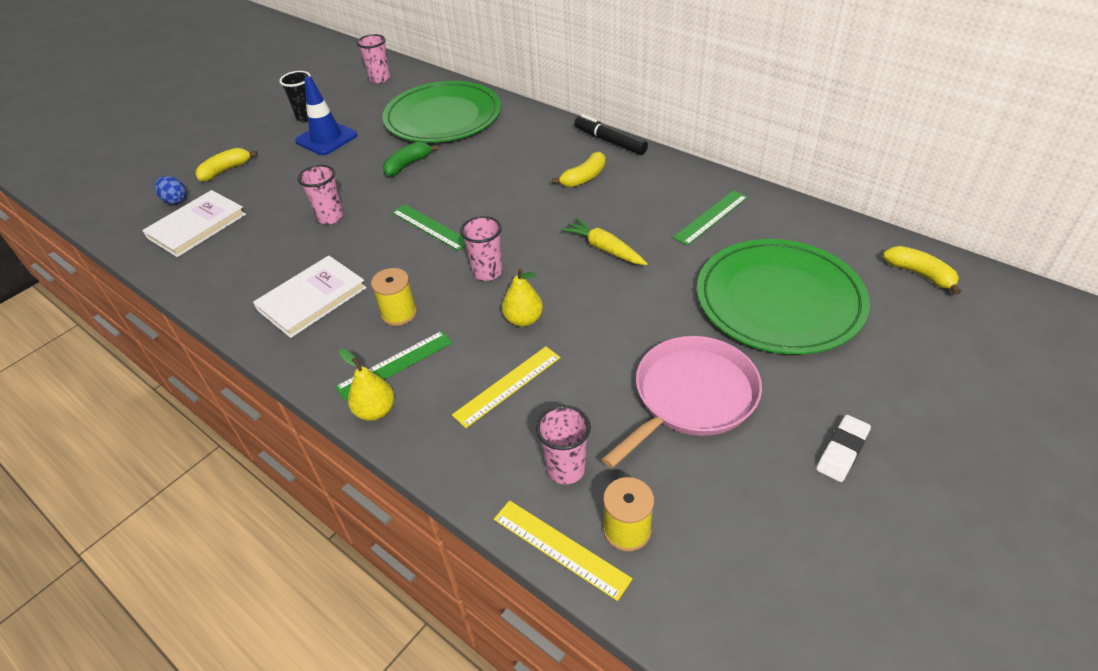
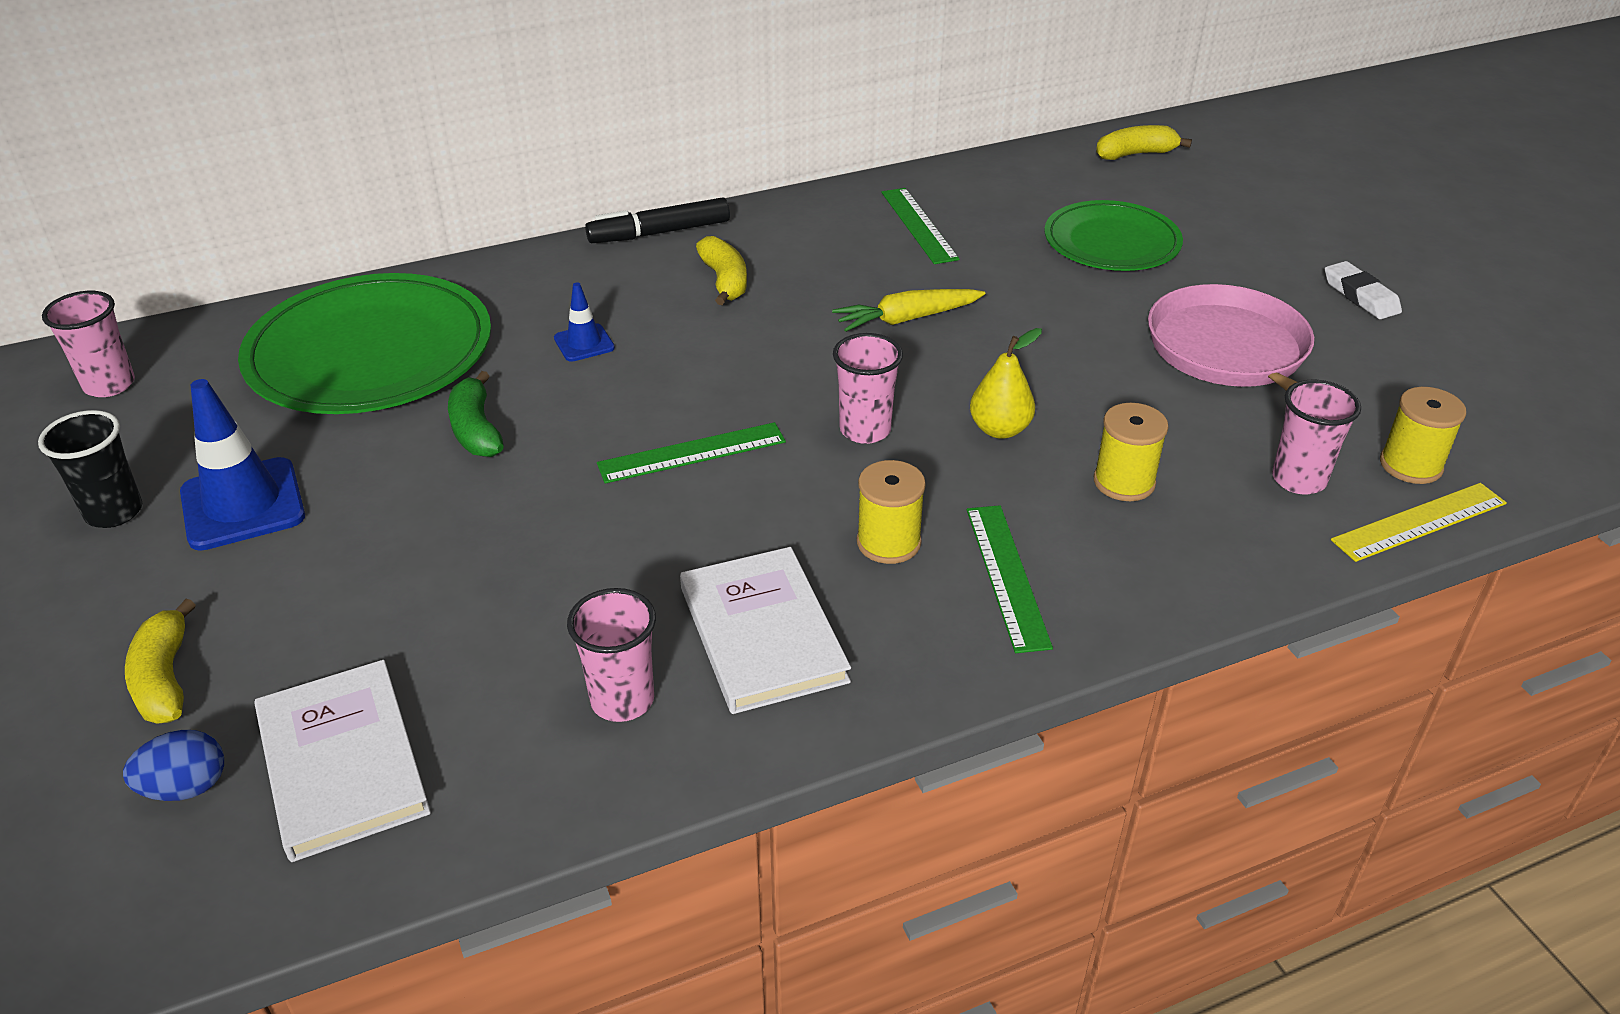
camera: 65 degrees left, 5 degrees down
(330, 217) = (534, 559): pink cup -> pink cup (622, 700)
(375, 411) = (1096, 621): yellow pear -> none
(493, 162) = (584, 343): none -> blue traffic cone
(507, 386) = (1124, 482): yellow ruler -> yellow spool
(779, 300) = (1111, 242): green plate -> green plate, size x0.63

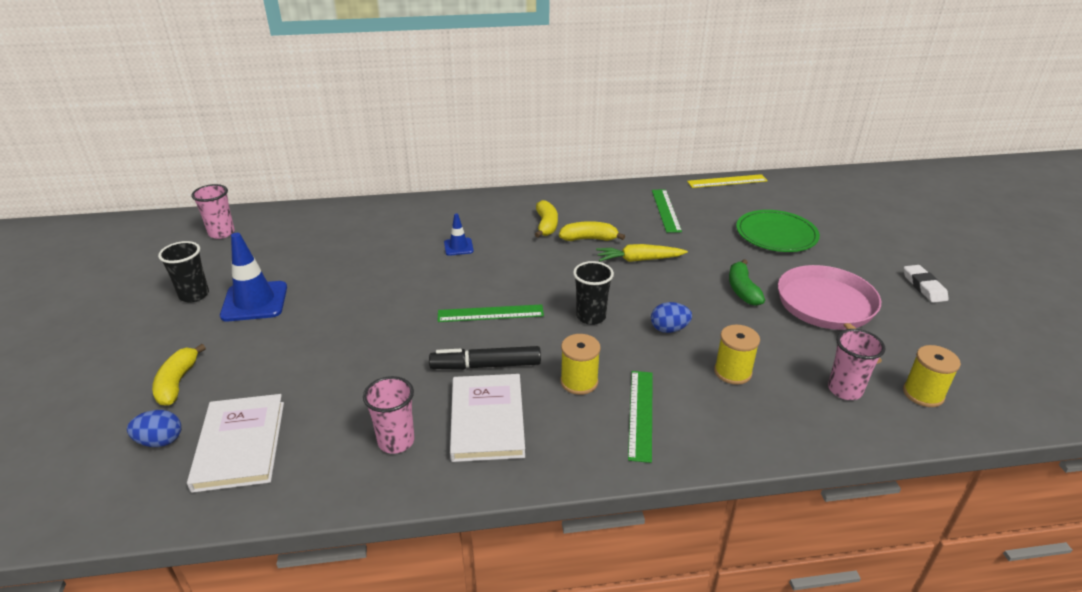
camera: 15 degrees right, 5 degrees down
(370, 352) = (350, 235): green plate -> none
(476, 430) = (384, 283): green banana -> green banana (742, 290)
(659, 233) = (522, 196): black marker -> black marker (486, 365)
(865, 430) = (591, 317): pink cup -> black cup
(1000, 429) = (669, 329): yellow pear -> blue egg
(1135, 154) = (809, 188): yellow banana -> yellow banana (589, 239)
(1419, 522) = (917, 430): yellow ruler -> yellow ruler (727, 181)

